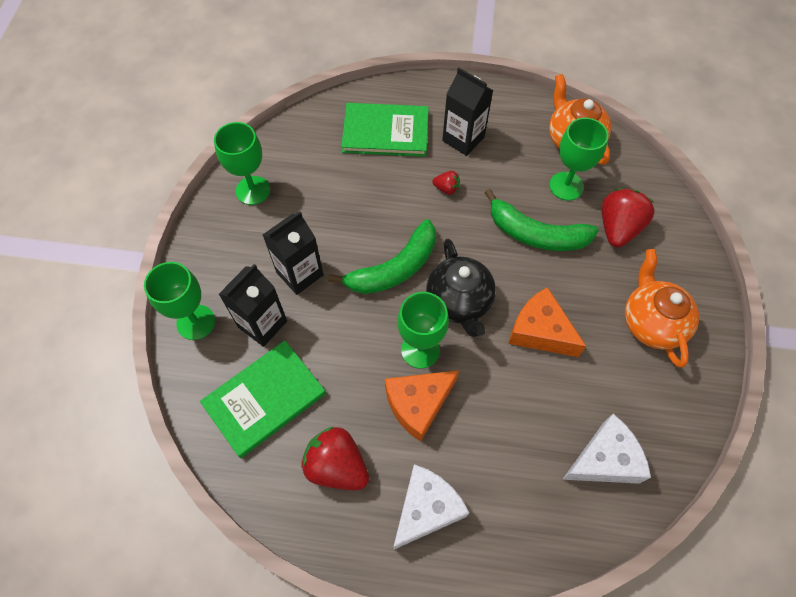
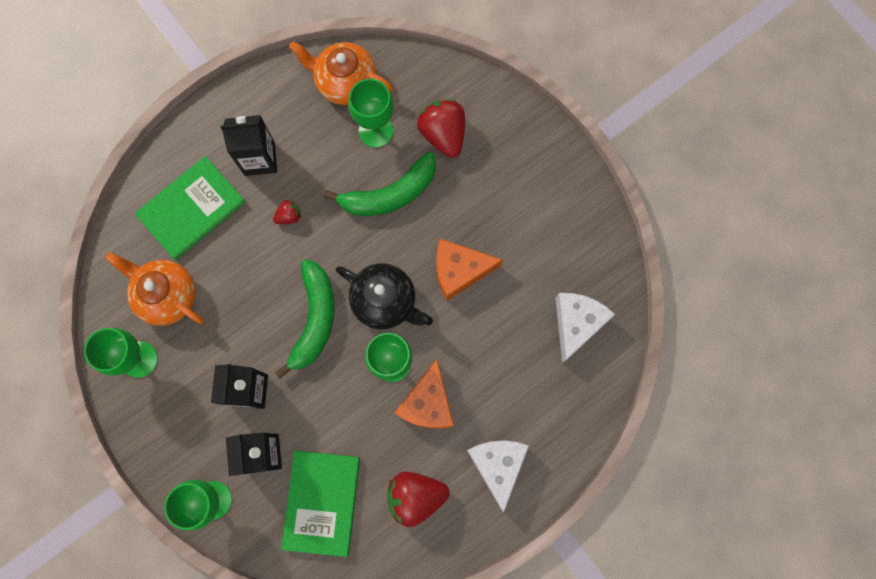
camera: 45 degrees left, 15 degrees up
(651, 322) = (527, 192): orange teapot -> orange teapot (167, 295)

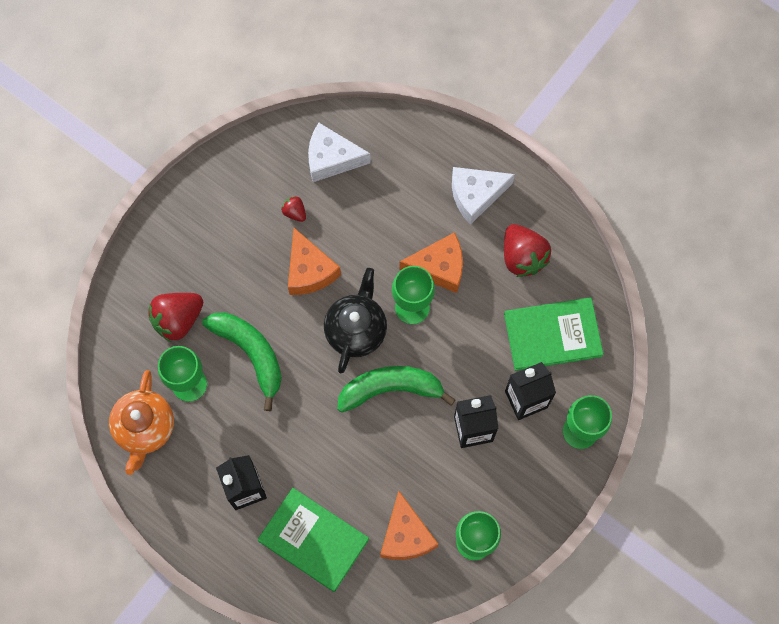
camera: 105 degrees left, 5 degrees down
(167, 295) = (405, 535): orange teapot -> orange cheese
(289, 216) = (297, 442): red strawberry -> red strawberry (294, 212)

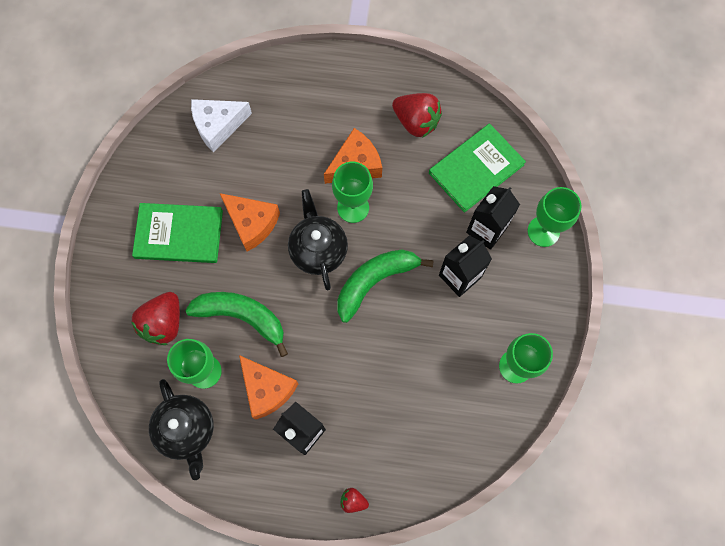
camera: 30 degrees left, 0 degrees up
(145, 428) = (187, 430): orange teapot -> black teapot
(294, 212) = (212, 184): red strawberry -> red strawberry (353, 501)
(313, 540) = (385, 441): green book -> green book (179, 234)
(405, 535) = (458, 393): orange cheese -> orange cheese (267, 389)
(475, 195) = (350, 94): white cheese -> none

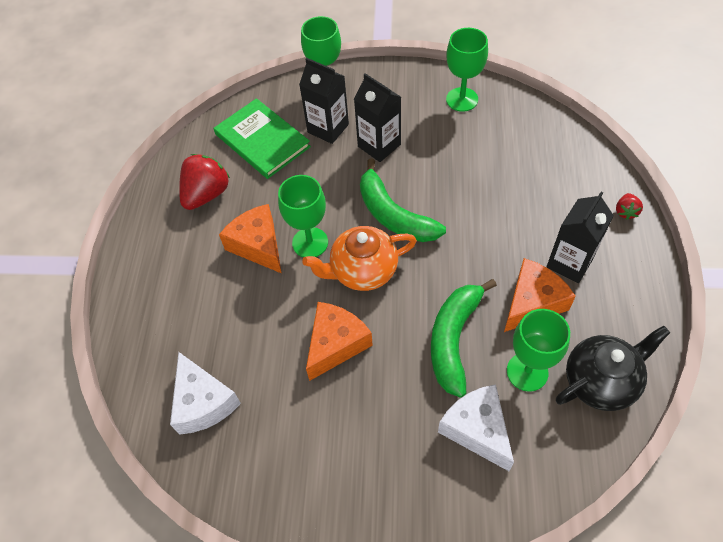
camera: 90 degrees left, 15 degrees down
(163, 323) = (477, 429): red strawberry -> white cheese
(179, 234) = (356, 429): green book -> none
(318, 249) = (362, 271): black teapot -> orange teapot

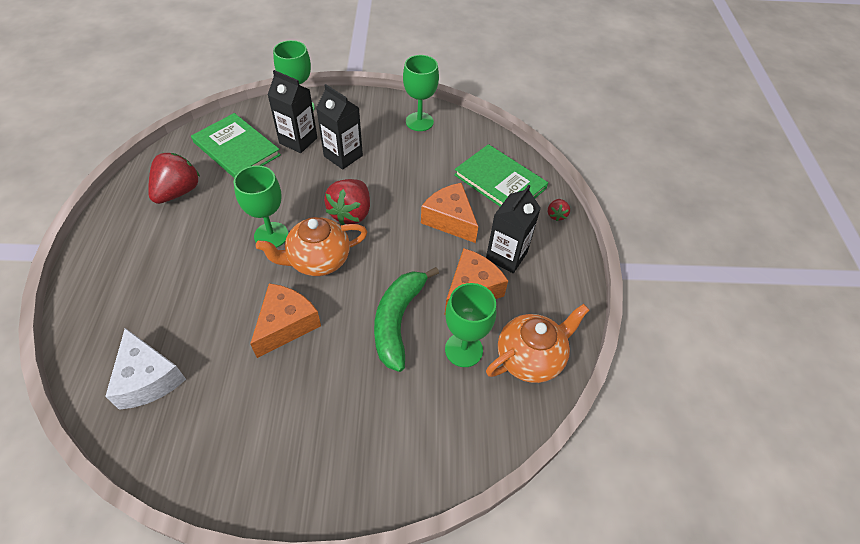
camera: 10 degrees left, 5 degrees down
(258, 245) = (221, 236): orange cheese -> orange cheese (450, 220)
(393, 215) = (351, 213): green banana -> red strawberry
(477, 429) = (414, 402): white cheese -> none
(558, 172) = (500, 181): none -> green book
(601, 381) = (530, 358): black teapot -> orange teapot

